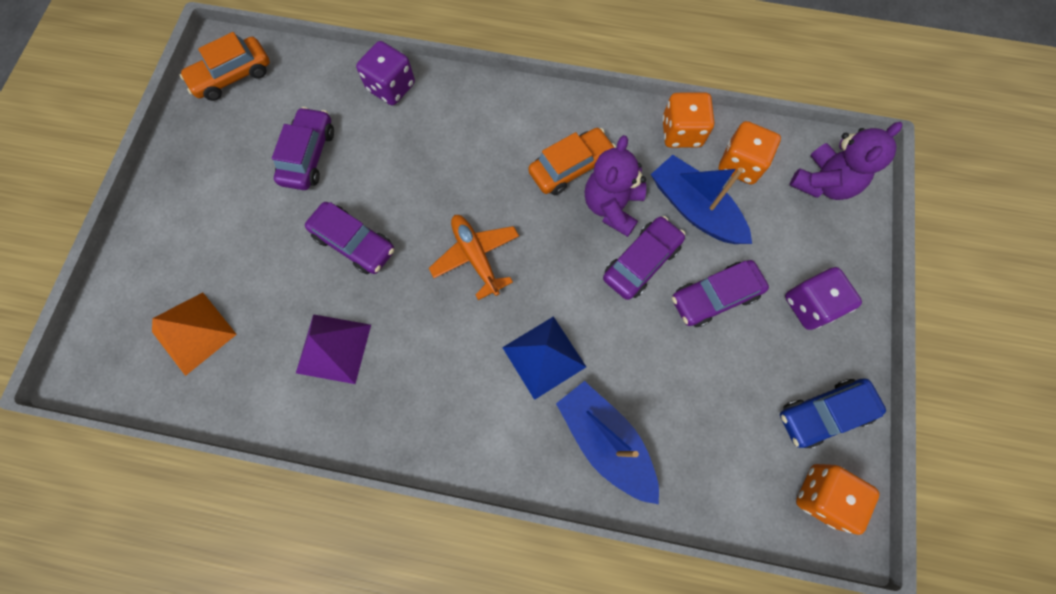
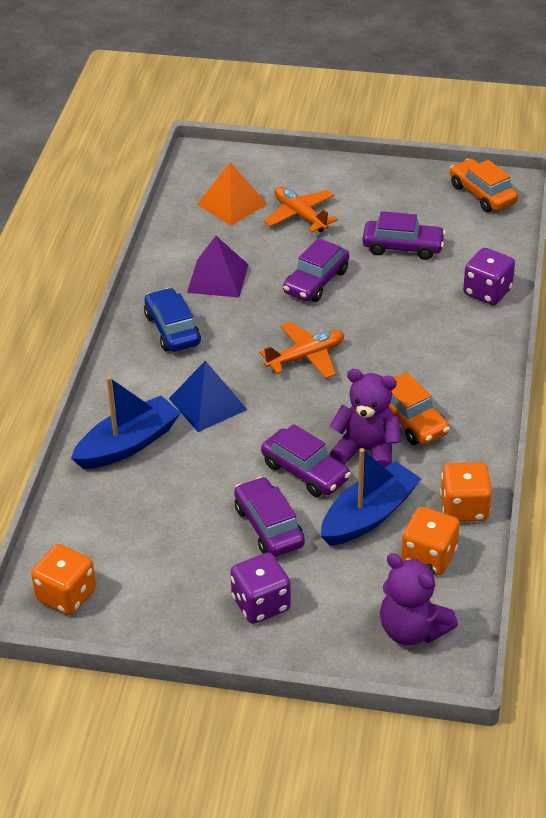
camera: 90 degrees right, 30 degrees down
(233, 256) = (300, 215): none -> orange plane
(823, 414) = (144, 604): blue car -> blue car (172, 329)

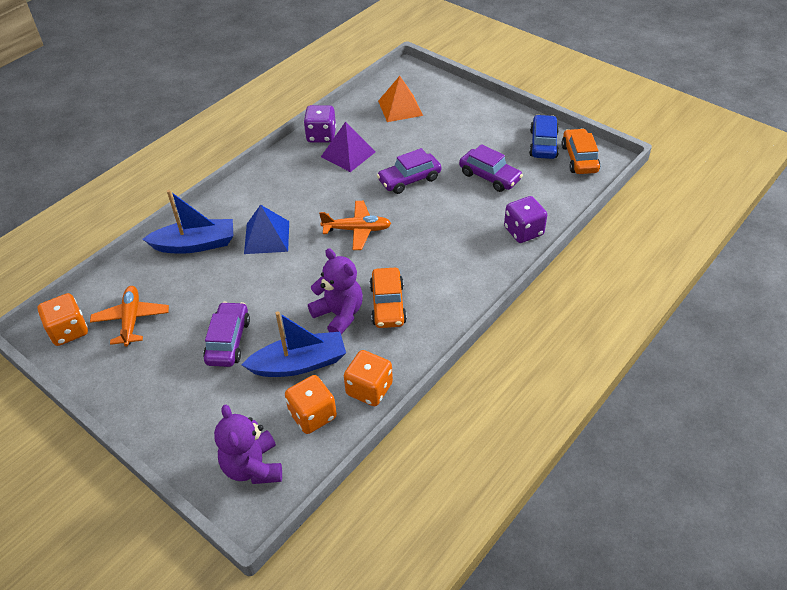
camera: 30 degrees right, 5 degrees up
(172, 329) = (290, 178): blue car -> blue car (543, 144)
(261, 604) = (174, 395): purple dice -> purple dice (321, 135)
(300, 215) = (438, 130): orange plane -> orange plane (131, 320)
(305, 471) = (286, 312): purple car -> none

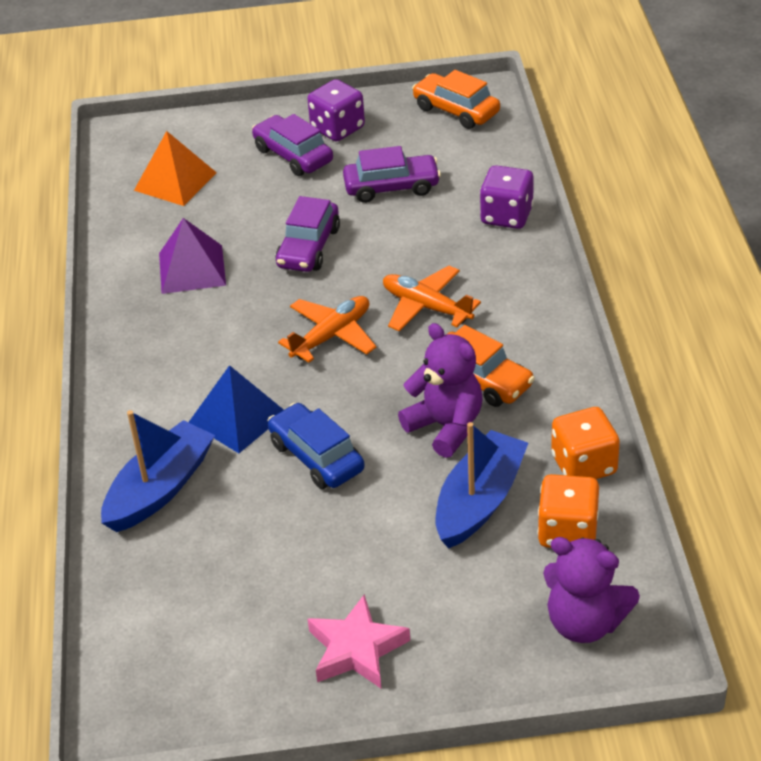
camera: 45 degrees left, 5 degrees down
(69, 331) = (154, 693): orange dice -> none
(131, 320) = (216, 618): orange plane -> orange plane (426, 307)
(155, 384) = (356, 649): none -> pink star
(228, 341) = (368, 544): purple car -> purple car (293, 155)
(321, 135) = (124, 271): purple dice -> purple dice (337, 128)
(339, 314) = (446, 426): purple teddy bear -> purple teddy bear turned 45 degrees clockwise
(543, 144) = (397, 119): blue car -> blue car (316, 457)

